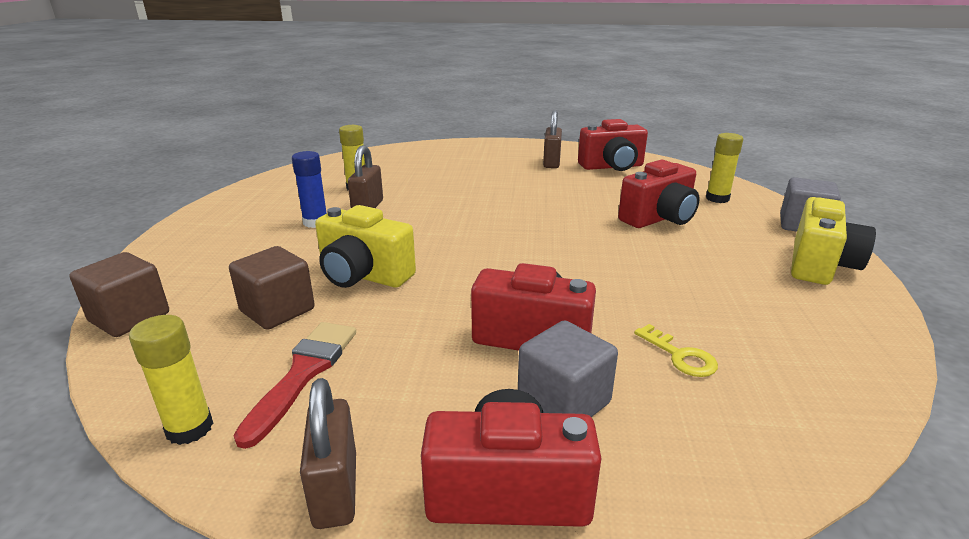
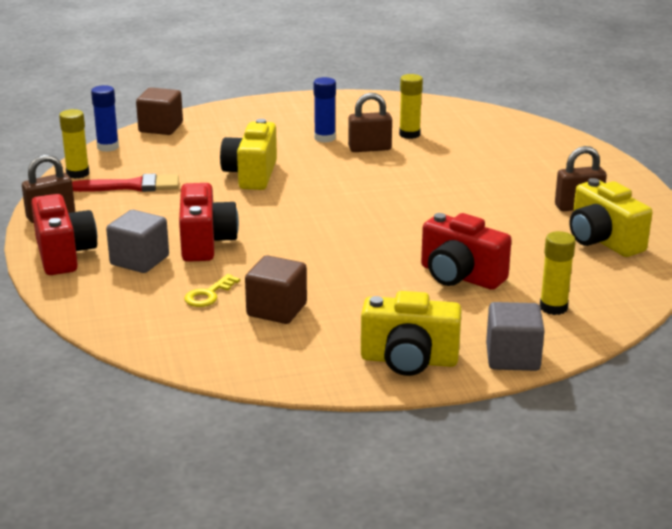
camera: 70 degrees right, 0 degrees up
(126, 378) = (108, 147): none -> blue glue stick
(277, 310) = (191, 162): brown cube -> brown cube (276, 310)
(612, 167) = (603, 241): red camera -> yellow camera

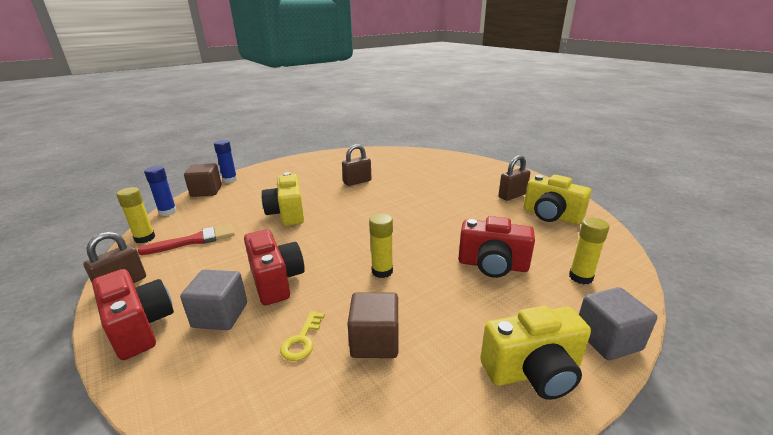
camera: 20 degrees left, 0 degrees up
(324, 138) = (324, 180): blue glue stick -> blue glue stick (230, 180)
(409, 134) = (375, 169): yellow glue stick -> yellow glue stick (382, 271)

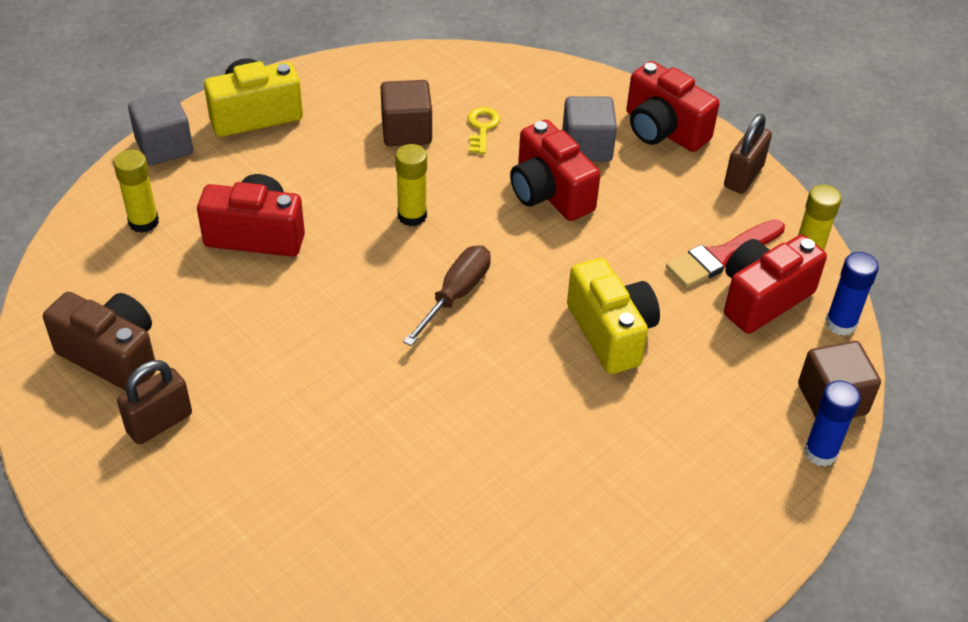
camera: 170 degrees right, 20 degrees up
(194, 222) = (763, 298): none -> red camera
(357, 182) = (510, 462): brown padlock -> none
(364, 230) = (455, 295): none -> brown screwdriver
(551, 216) = (112, 356): yellow camera -> brown camera

